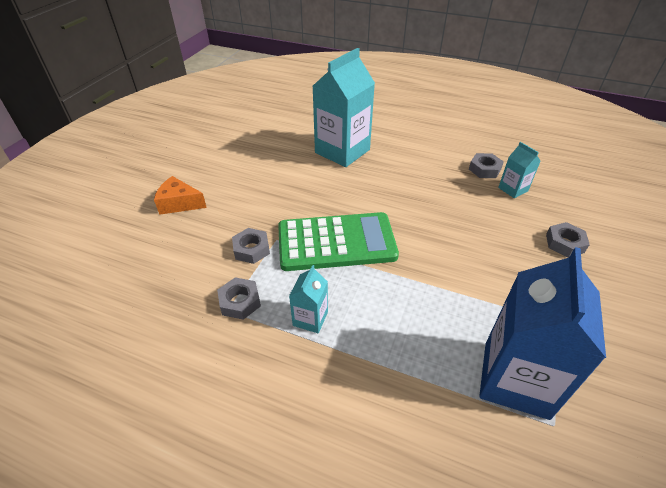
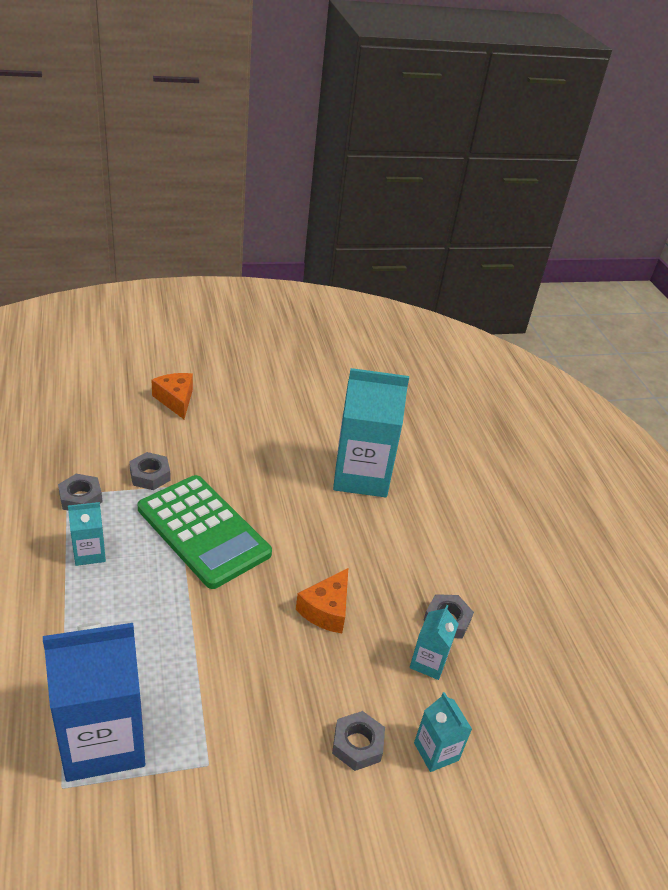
camera: 50 degrees right, 5 degrees down
(449, 212) = (326, 610): none -> orange cheese
(580, 214) = (436, 751): none -> turquoise carton

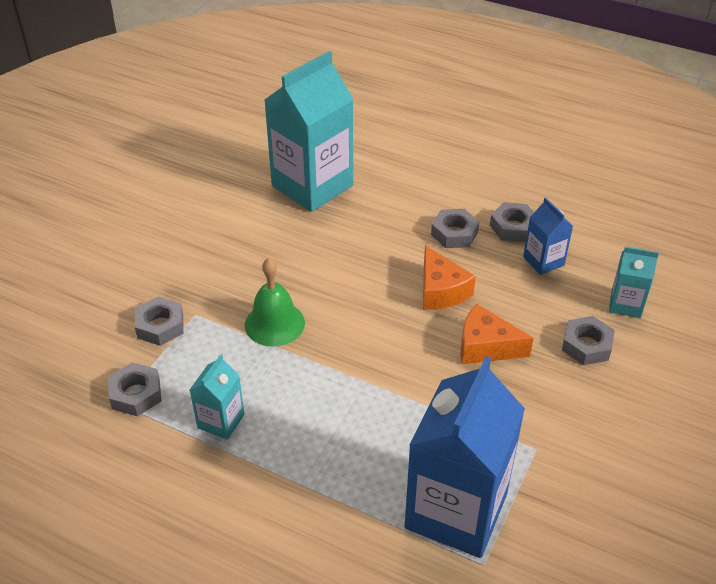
camera: 45 degrees left, 5 degrees up
(175, 400) = (71, 254): orange cheese -> orange cheese (486, 347)
(203, 531) = (274, 323): green calculator -> green bell
(399, 585) = (454, 233): none -> grey nut
(428, 662) = (543, 261): turquoise carton -> blue carton

